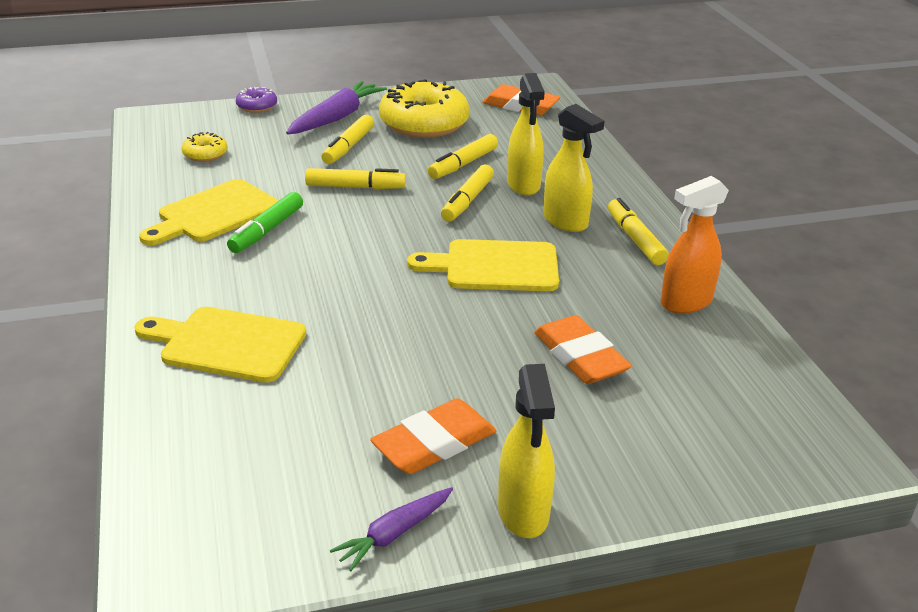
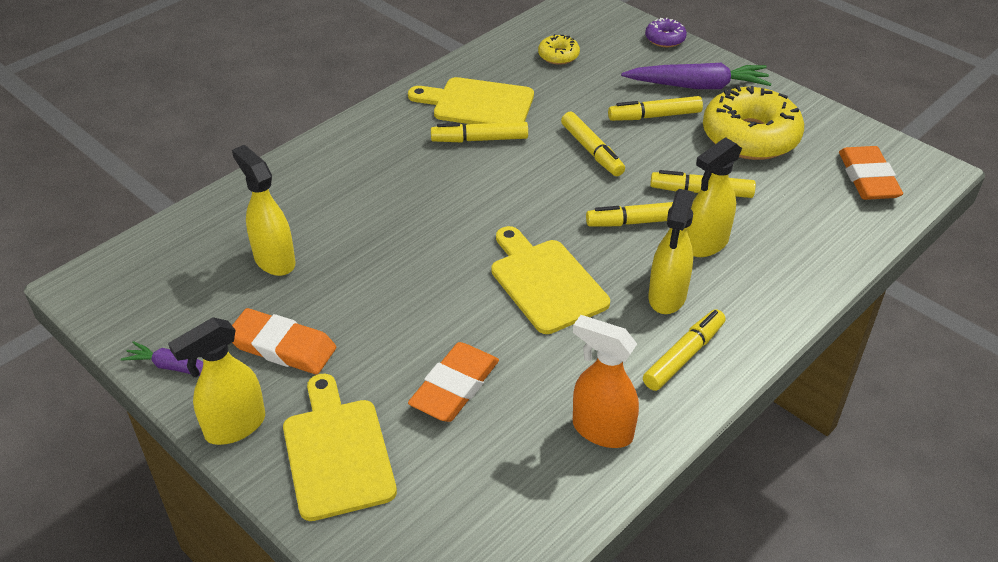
camera: 60 degrees right, 10 degrees up
(227, 344) = (322, 194): yellow cutting board -> yellow cutting board (337, 452)
(267, 230) = (480, 139): green marker -> yellow marker
(295, 408) = (274, 260): none -> yellow spray bottle

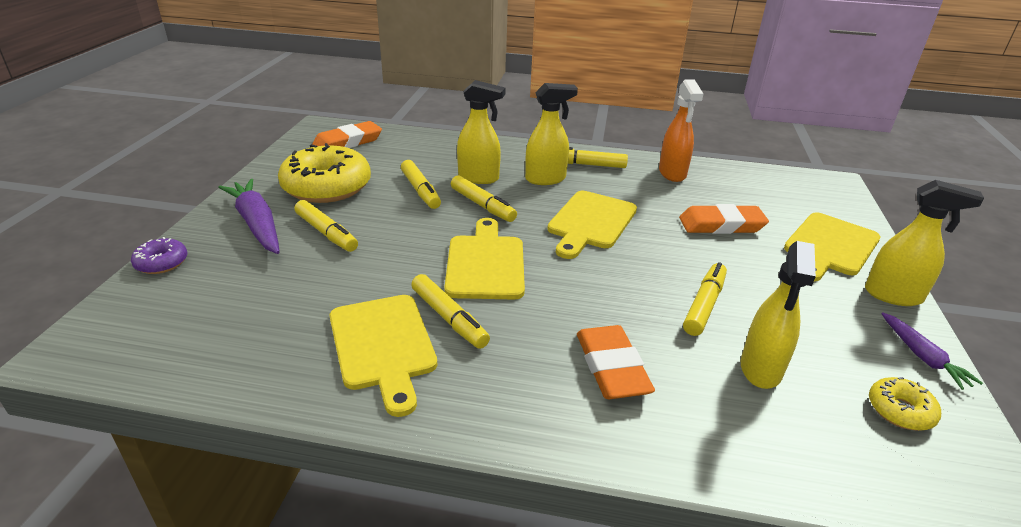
camera: 125 degrees left, 10 degrees down
(282, 346) = (815, 311): orange eraser -> orange eraser (611, 367)
(533, 183) = (485, 263): none -> yellow cutting board
(558, 56) = (234, 323): yellow donut -> yellow donut (900, 411)
(592, 150) = (409, 249): yellow marker -> yellow marker (704, 305)

